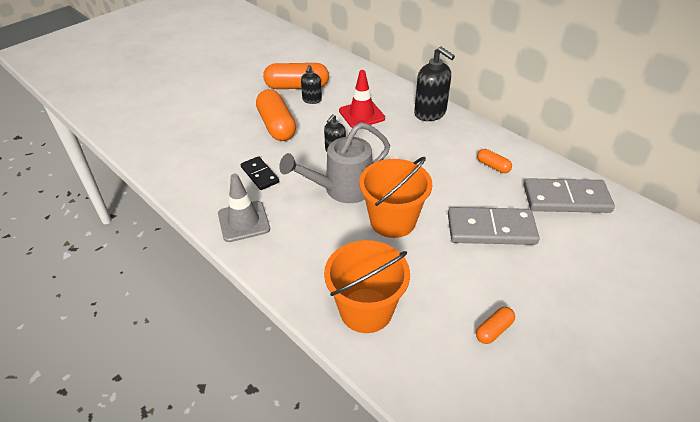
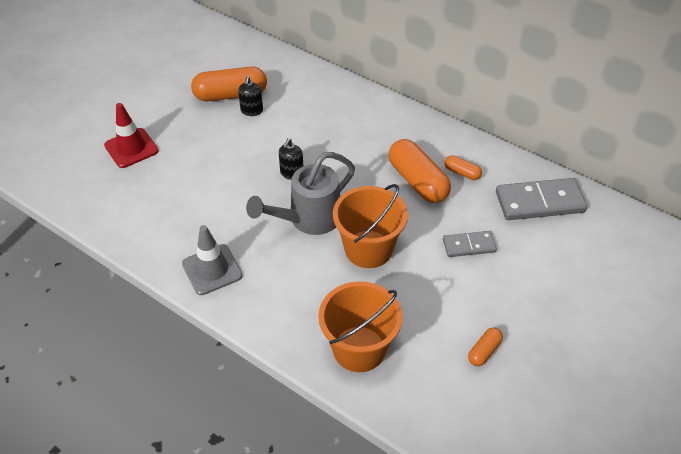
camera: 10 degrees left, 5 degrees up
(260, 175) = (215, 212): black domino -> none
(276, 126) = (219, 149): orange capsule -> orange capsule (417, 181)
(361, 114) = (312, 124): red traffic cone -> red traffic cone (131, 148)
(430, 113) = (387, 114): black soap dispenser -> none
(491, 229) = (469, 245): grey domino -> grey domino, size x0.58

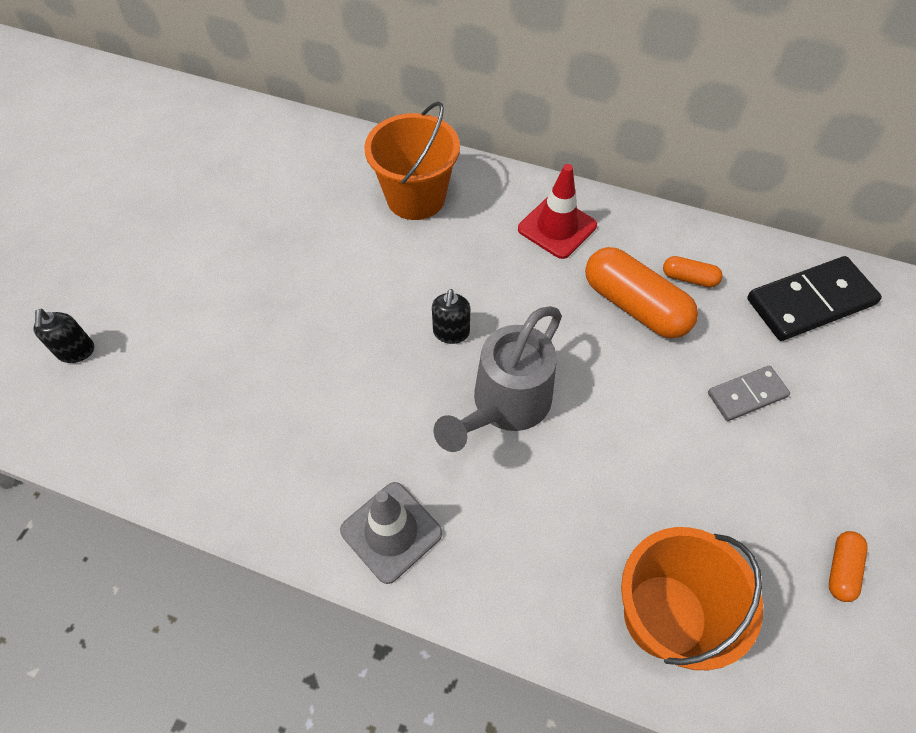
camera: 15 degrees left, 10 degrees up
(131, 148) = (190, 343): red traffic cone -> red traffic cone (557, 227)
(230, 95) = (313, 220): orange capsule -> none
(252, 111) = (354, 240): black soap dispenser -> black soap dispenser (76, 351)
(368, 249) = (610, 435): orange bucket -> orange bucket (416, 197)
(539, 202) = (810, 302): grey domino -> black domino

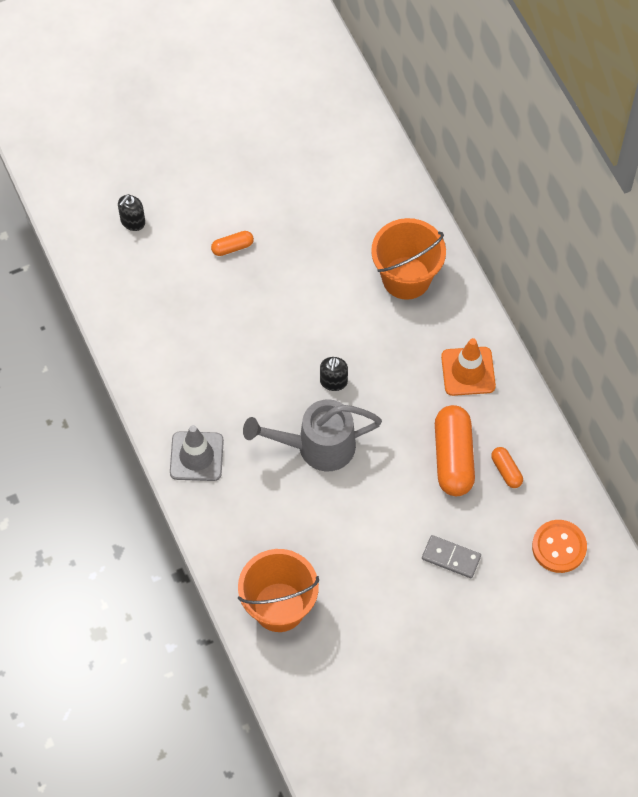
camera: 45 degrees right, 5 degrees up
(451, 332) = (333, 382): black soap dispenser -> black soap dispenser turned 45 degrees counterclockwise
(557, 227) = (468, 371): red traffic cone -> orange traffic cone
(810, 302) = (559, 547): black domino -> orange button
(841, 569) = (386, 669): orange capsule -> orange capsule (232, 247)

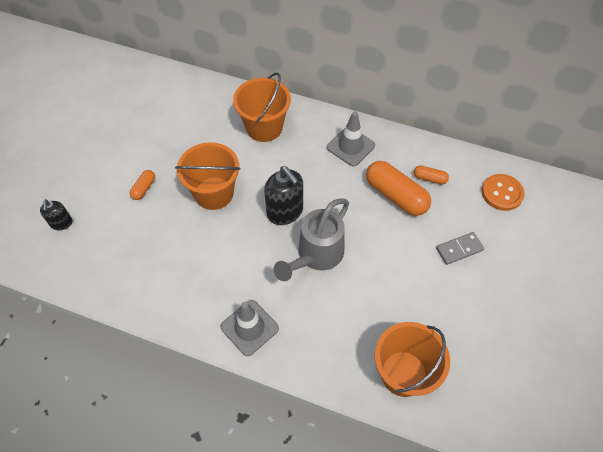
camera: 45 degrees left, 5 degrees down
(289, 307) = (214, 193): none -> orange bucket
(333, 382) = (285, 212): black soap dispenser -> black soap dispenser, size x1.77
(468, 371) = (350, 146): orange traffic cone -> grey traffic cone

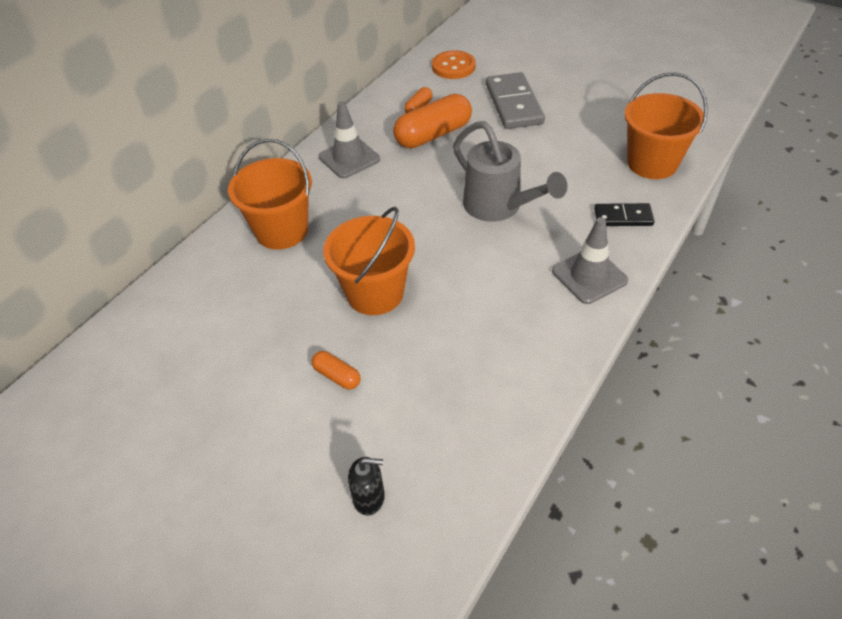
camera: 75 degrees left, 10 degrees down
(285, 212) = (428, 226): black soap dispenser -> none
(322, 350) = (623, 217): none -> black domino
(459, 249) = (513, 104): grey domino -> grey domino, size x1.74

